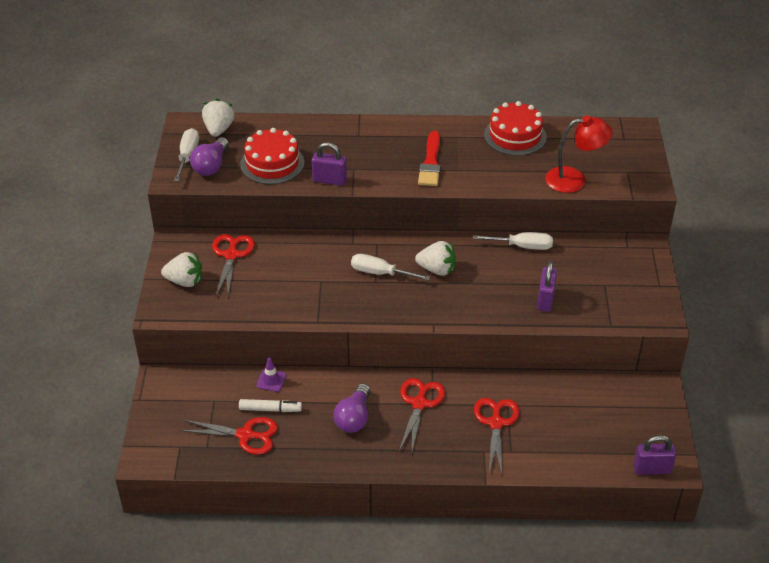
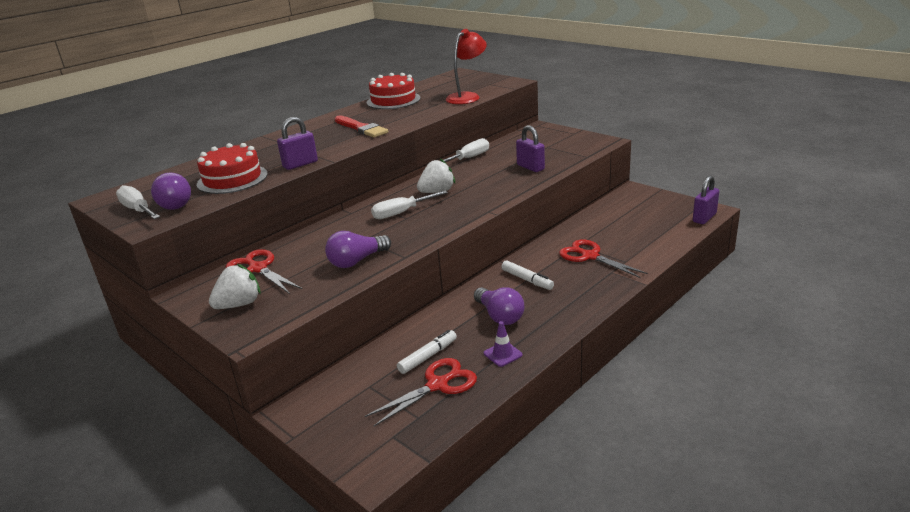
camera: 45 degrees left, 15 degrees down
(218, 129) = (144, 188): white strawberry -> none
(271, 380) = (396, 341): purple traffic cone -> purple traffic cone (502, 354)
(288, 300) = (357, 261): none -> purple light bulb
(419, 403) = (527, 280): red scissors -> white marker

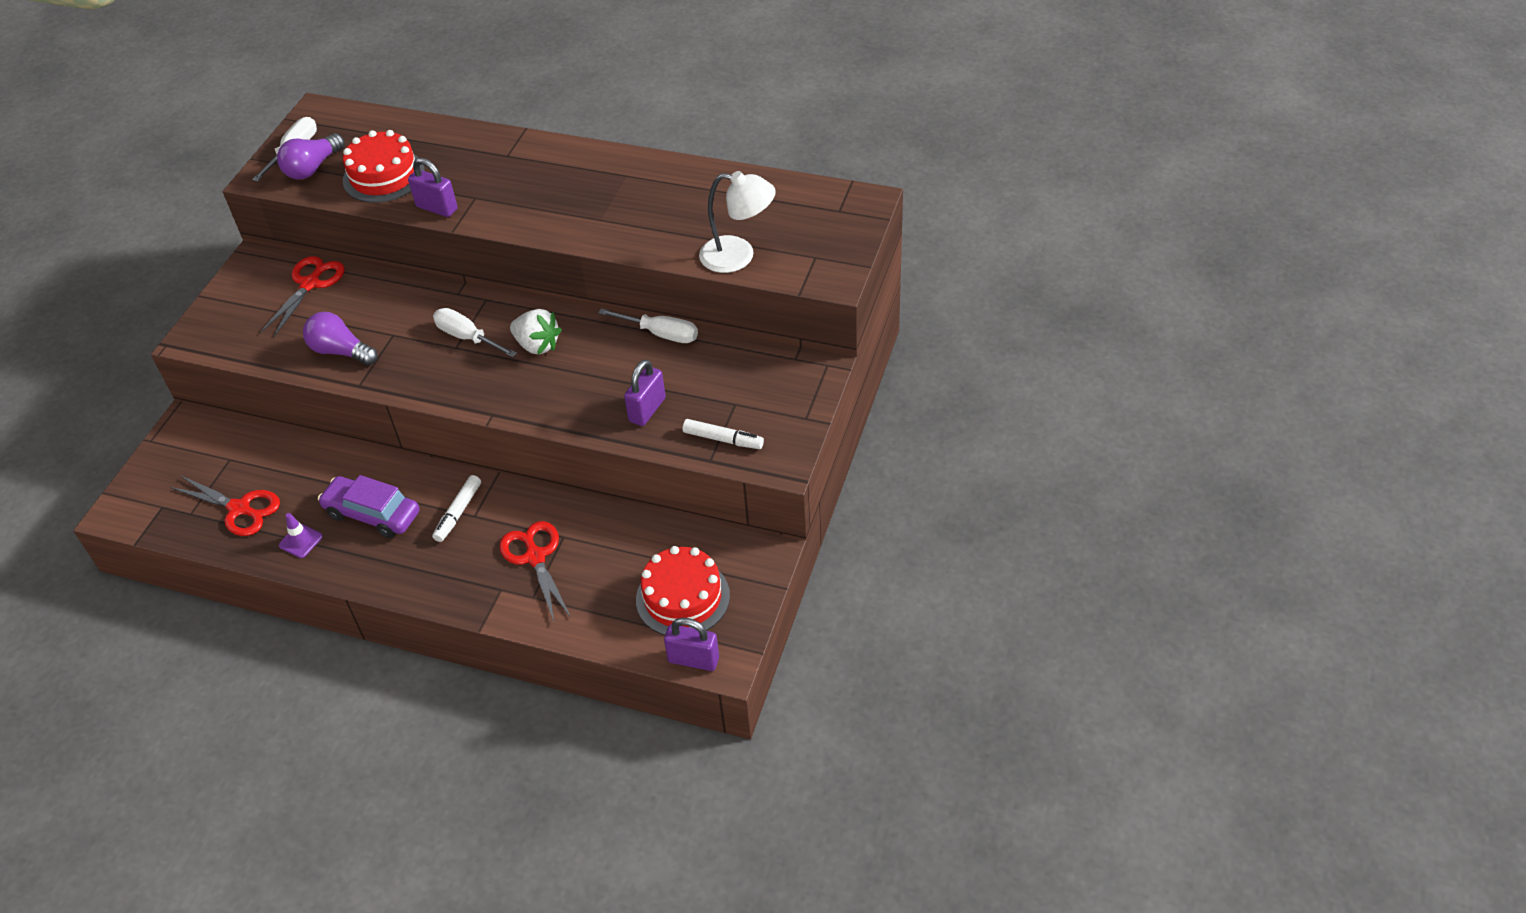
camera: 65 degrees right, 20 degrees up
(239, 304) = (240, 307): white strawberry -> none
(361, 128) = (572, 204): red brush -> none
(393, 100) = (699, 185): red cake -> red cake (683, 597)
(427, 356) = (284, 483): white marker -> white marker (723, 439)
(467, 97) = (738, 256): red lamp -> white lamp
(499, 316) = (372, 514): purple light bulb -> purple car
(590, 256) = (535, 557): red scissors -> red scissors turned 45 degrees counterclockwise

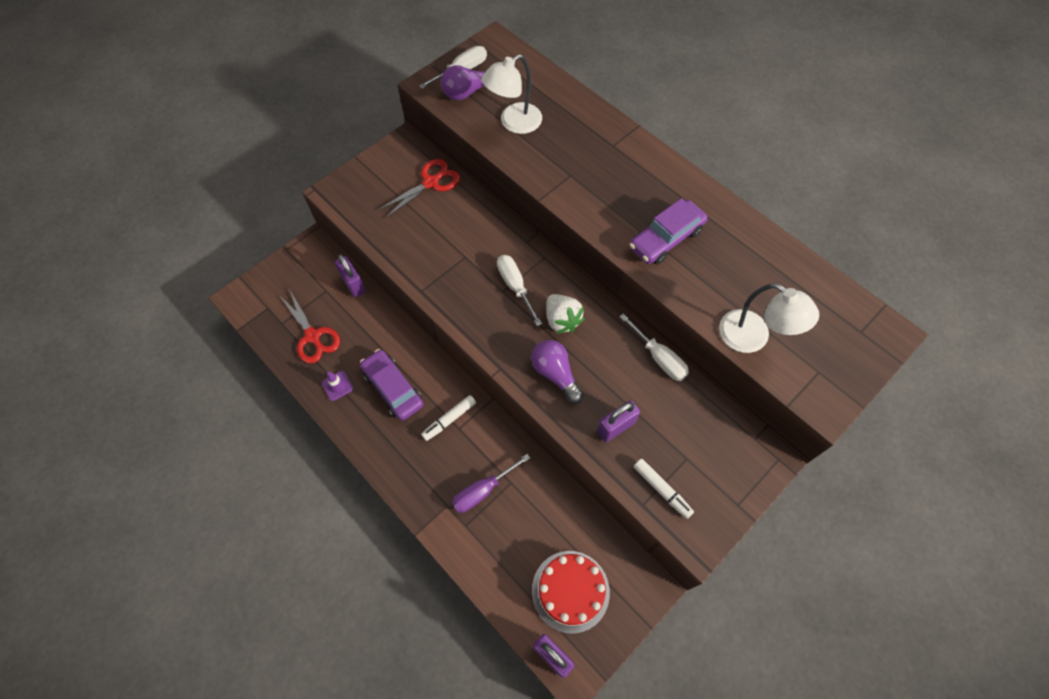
camera: 25 degrees right, 15 degrees up
(341, 351) = (423, 254): purple light bulb -> purple light bulb (555, 374)
(384, 176) = (513, 123): red cake -> white lamp
(437, 208) = (538, 172): purple padlock -> purple padlock (353, 284)
(535, 557) = (483, 490): red scissors -> purple screwdriver
(608, 212) = (666, 239): none -> purple car

